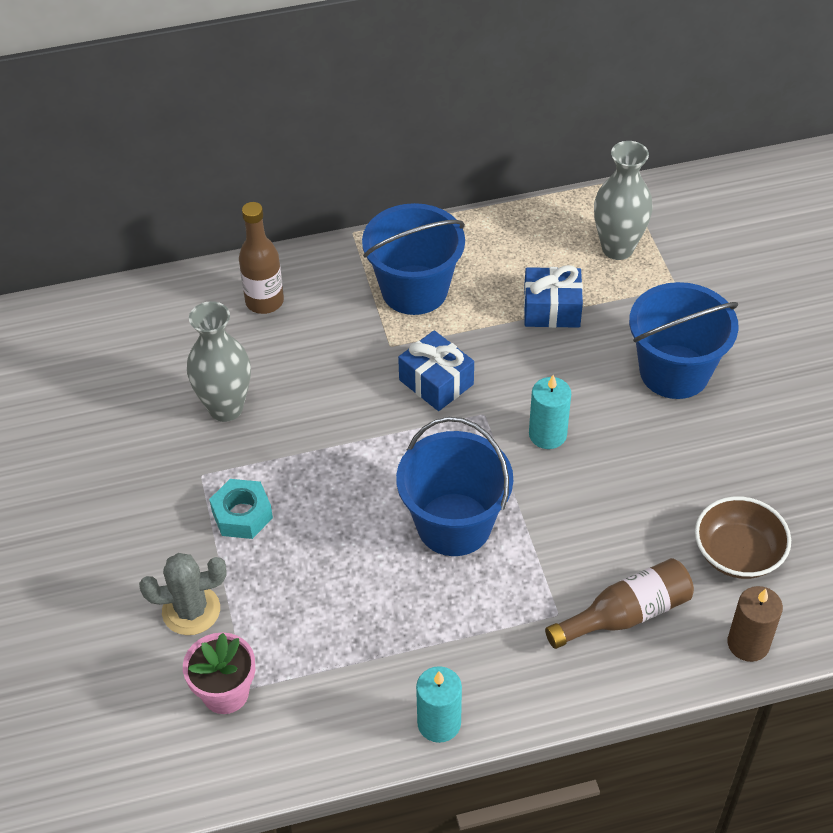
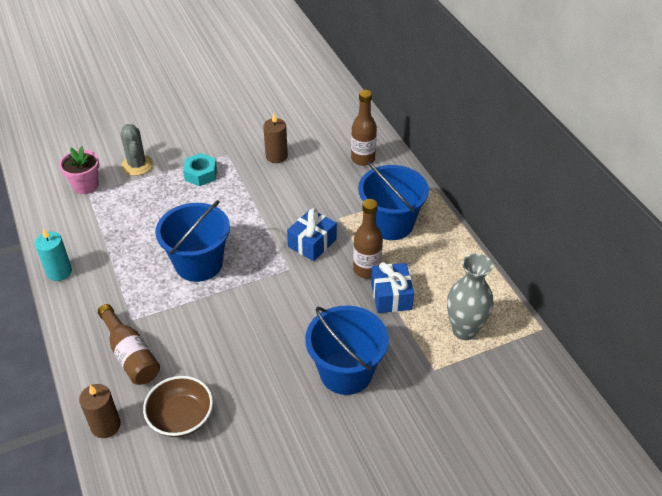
camera: 80 degrees right, 5 degrees down
(226, 408) = (276, 156): grey vase -> brown candle
(499, 328) = (366, 269): none -> brown bottle
(547, 434) = (276, 303): turquoise candle -> none

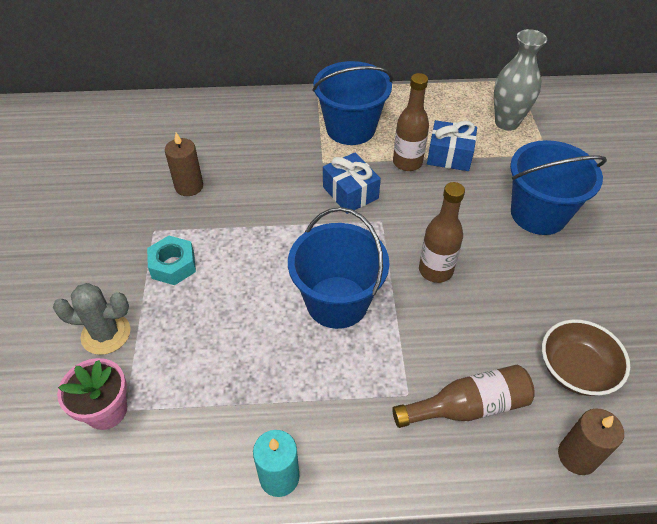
camera: 70 degrees left, 5 degrees up
(363, 159) = (241, 121): brown bottle -> brown bottle (435, 270)

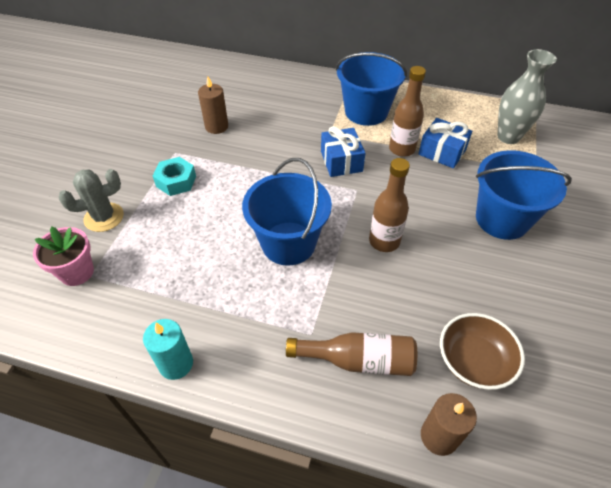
camera: 20 degrees right, 0 degrees up
(106, 334) = (104, 217): grey cactus -> grey cactus turned 45 degrees counterclockwise

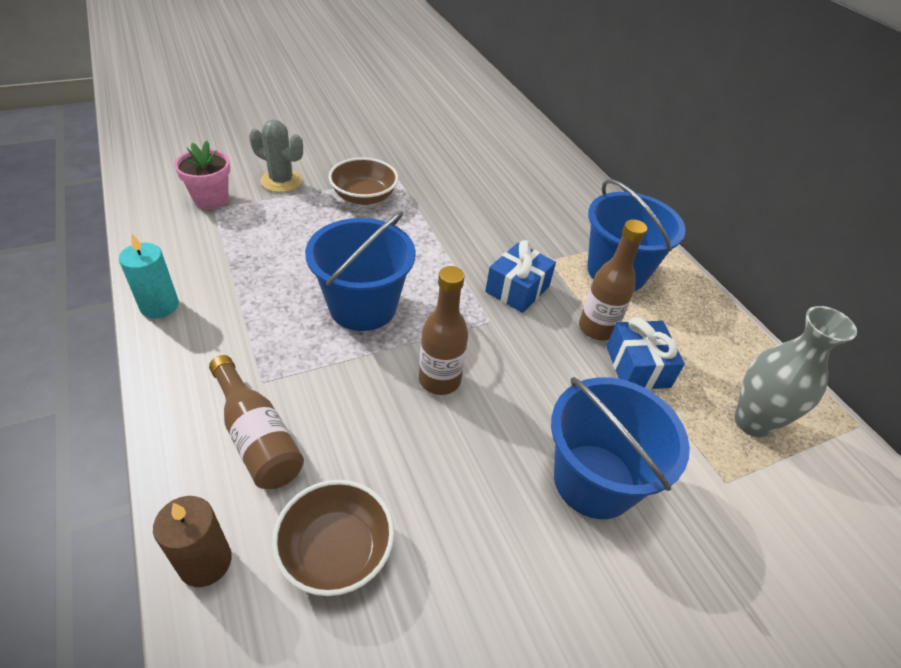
camera: 45 degrees right, 5 degrees down
(176, 181) = (364, 197): turquoise nut -> brown bowl
(216, 126) = (459, 184): brown candle -> none

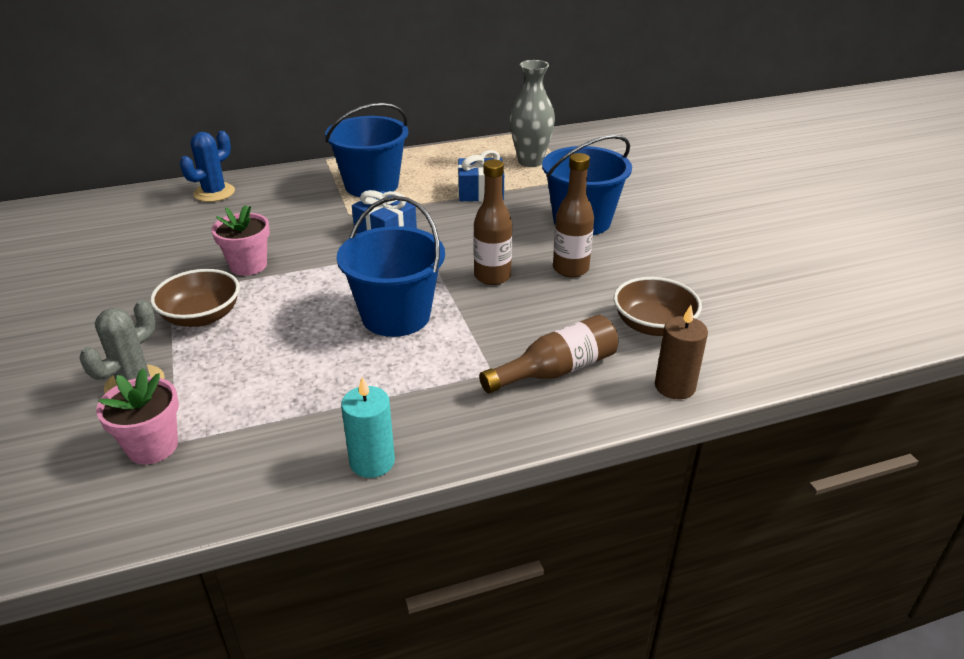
camera: 80 degrees left, 10 degrees down
(441, 210) = (248, 265): none -> pink flower pot
(562, 175) = (214, 193): none -> blue cactus
(596, 328) = (439, 202): brown bottle -> brown bottle (570, 269)

